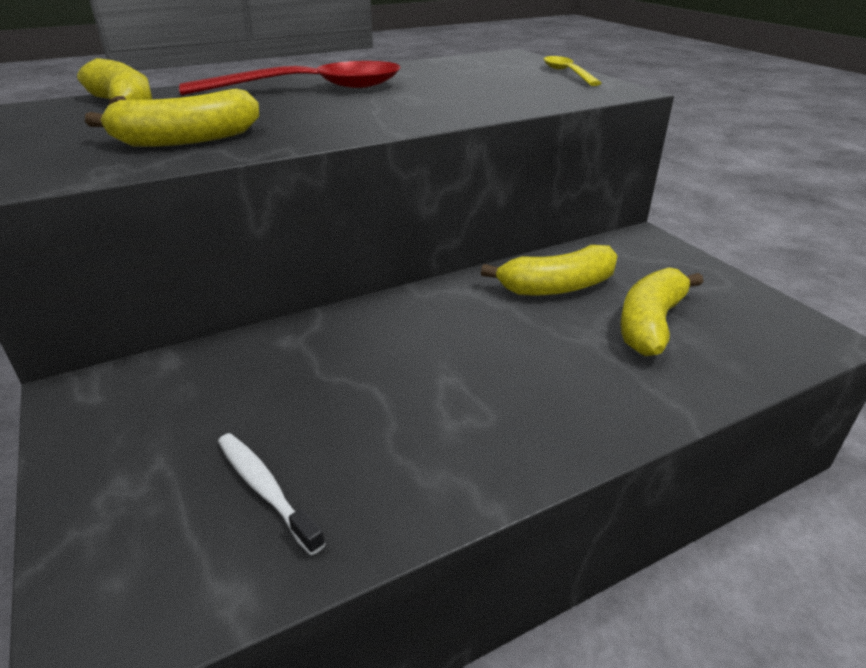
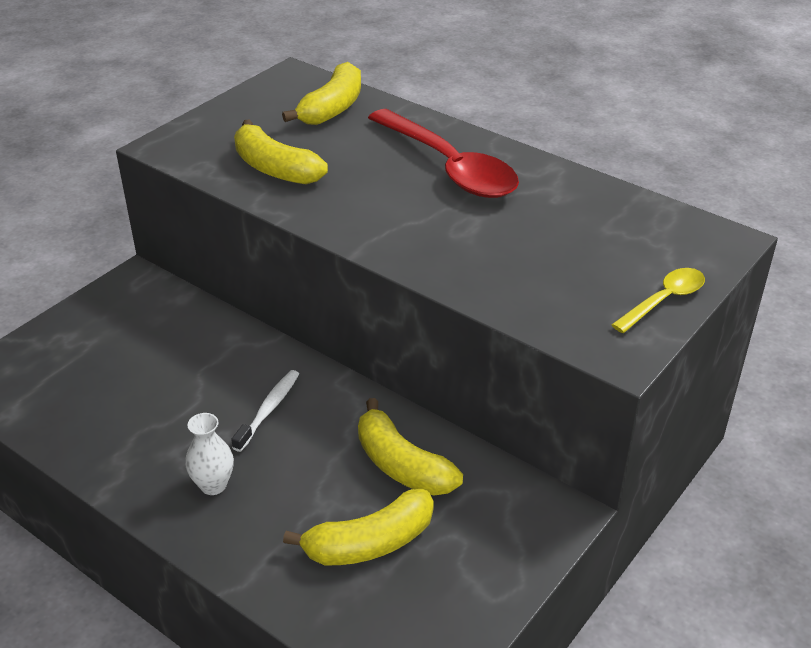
camera: 65 degrees right, 5 degrees up
(265, 489) = (84, 392): white toothbrush -> white toothbrush (268, 410)
(526, 403) = (213, 485): none -> white vase
(650, 324) = (370, 543): yellow banana -> yellow banana turned 150 degrees clockwise

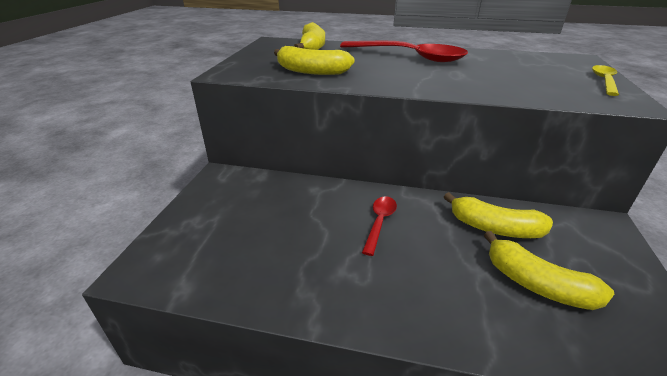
camera: 25 degrees left, 5 degrees down
(213, 485) = (393, 285): white vase -> none
(268, 410) = (379, 222): white toothbrush -> red spoon
(370, 543) = (537, 284): yellow banana -> yellow banana turned 90 degrees clockwise

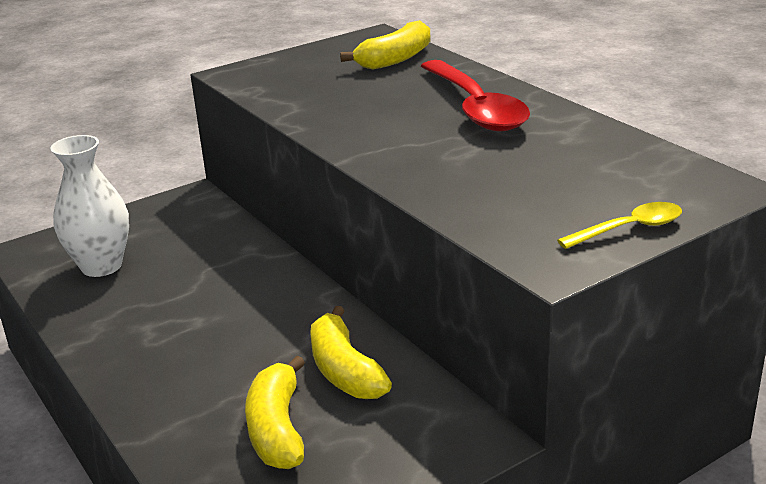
camera: 45 degrees right, 5 degrees down
(230, 249) = (101, 266): none -> white vase
(312, 71) = (314, 96): yellow banana -> none
(379, 222) = (248, 307): red spoon -> none

